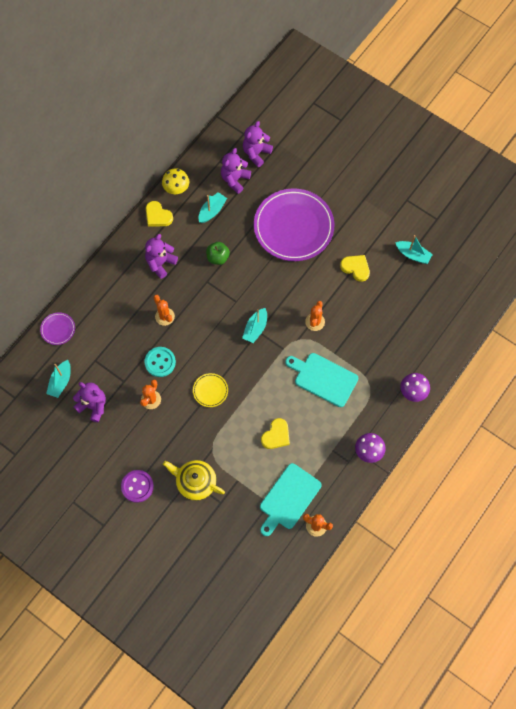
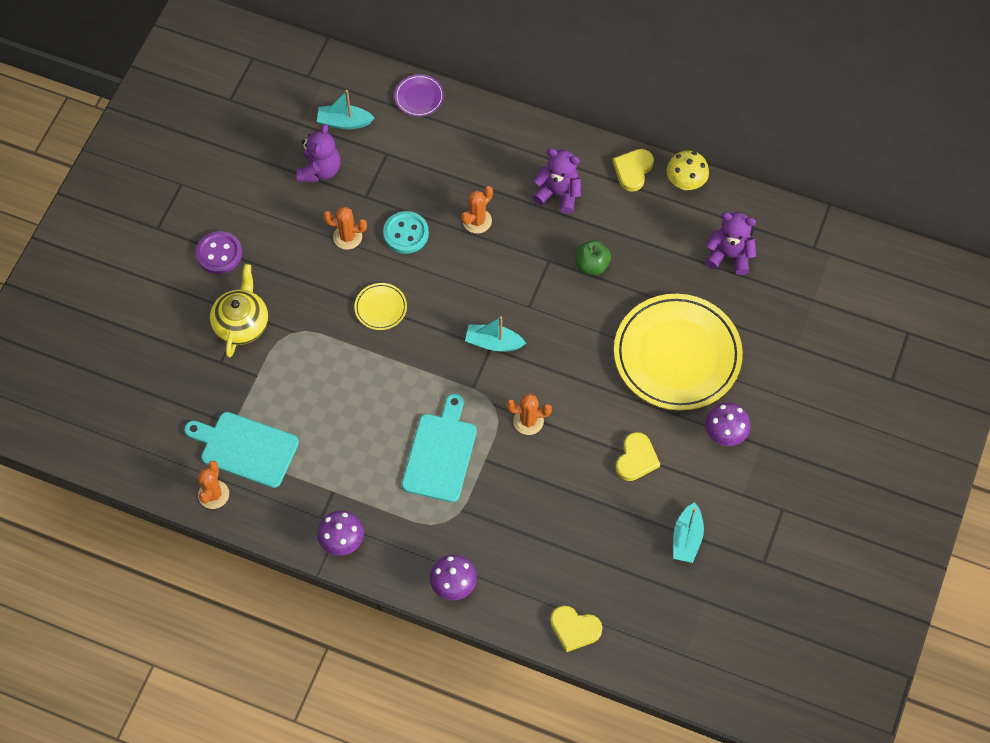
camera: 75 degrees right, 5 degrees down
(212, 211) = (666, 238): turquoise boat -> none
(256, 153) = (785, 273): purple teddy bear -> none
(276, 435) = (335, 410): yellow heart -> yellow heart (574, 629)
(293, 227) = (677, 355): purple plate -> yellow plate
(352, 216) = (725, 434): none -> purple mushroom

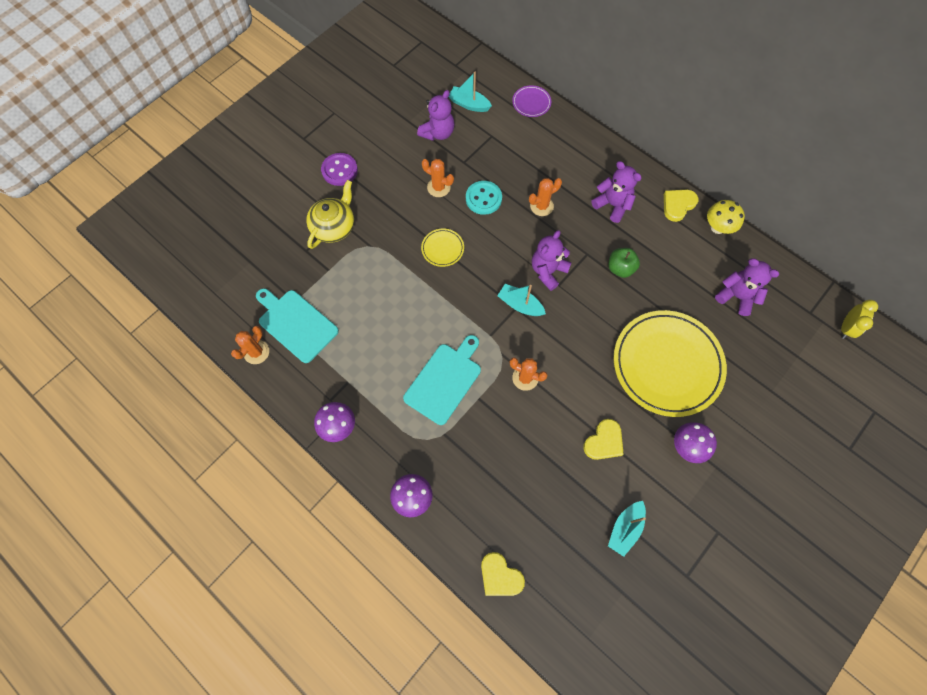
camera: 20 degrees right, 5 degrees up
(511, 295) = (548, 271): none -> purple teddy bear
(855, 252) = (846, 328): none -> yellow clock

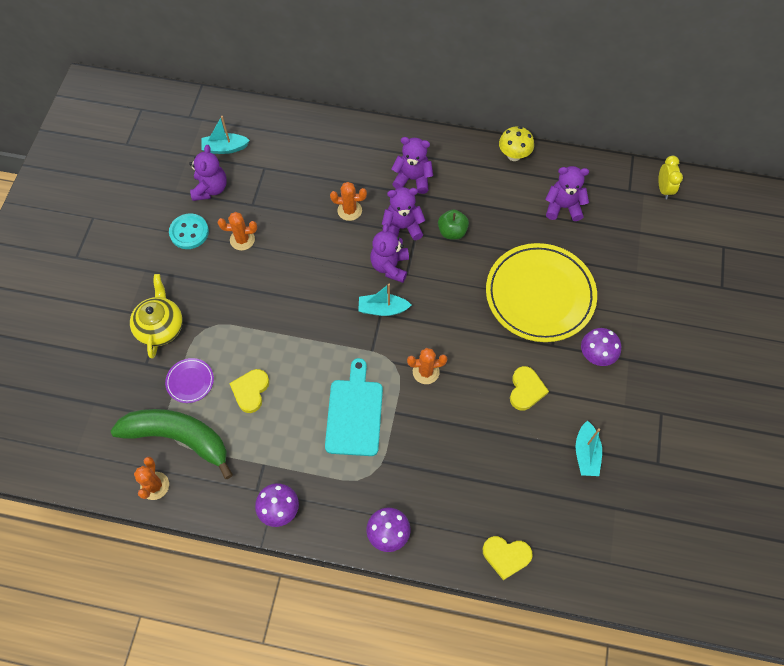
camera: 30 degrees left, 5 degrees down
(296, 324) = (179, 438): turquoise cutting board -> green banana
(339, 170) = (133, 270): purple button -> none
(442, 248) = (280, 294): yellow plate -> none
(483, 198) = (291, 229): turquoise button -> turquoise button (189, 232)
(531, 103) = (284, 120): purple plate -> purple plate (190, 381)
(541, 206) = (349, 210): orange cactus -> orange cactus turned 60 degrees clockwise
(578, 243) = (402, 227): none -> purple teddy bear
(678, 205) = (469, 152): yellow heart -> yellow heart (250, 391)

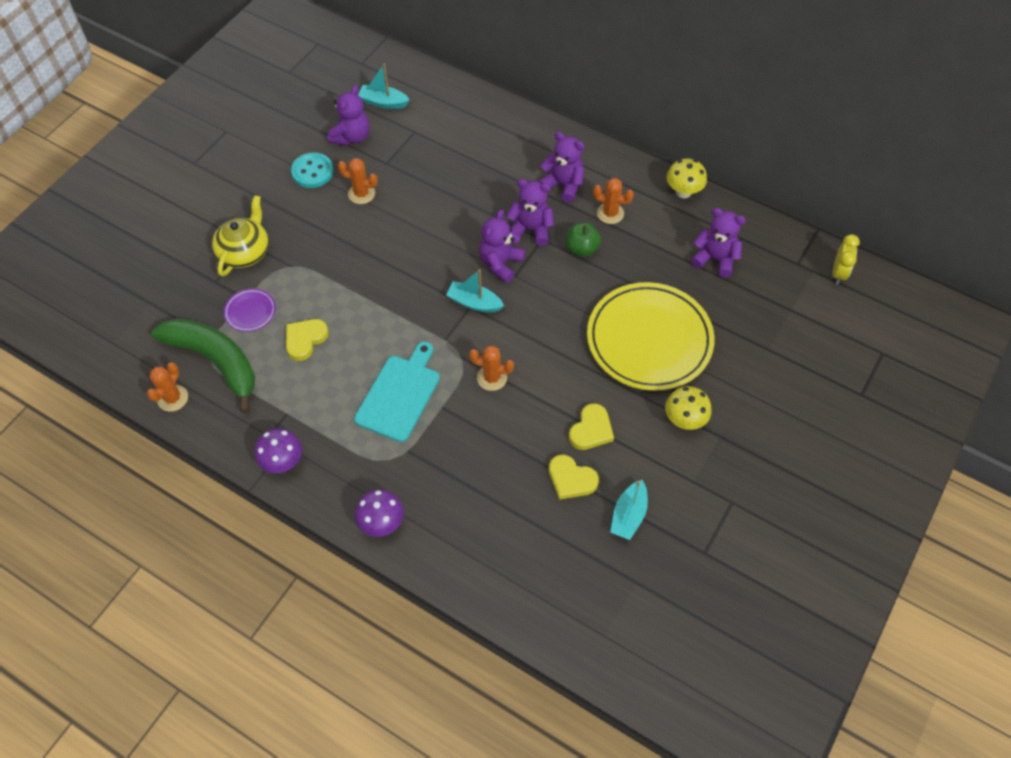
camera: 20 degrees right, 5 degrees down
(349, 210) = (483, 197): orange cactus -> orange cactus (610, 213)
(506, 556) = (495, 588): yellow heart -> yellow heart (571, 479)
(596, 355) = (684, 420): purple mushroom -> yellow mushroom

